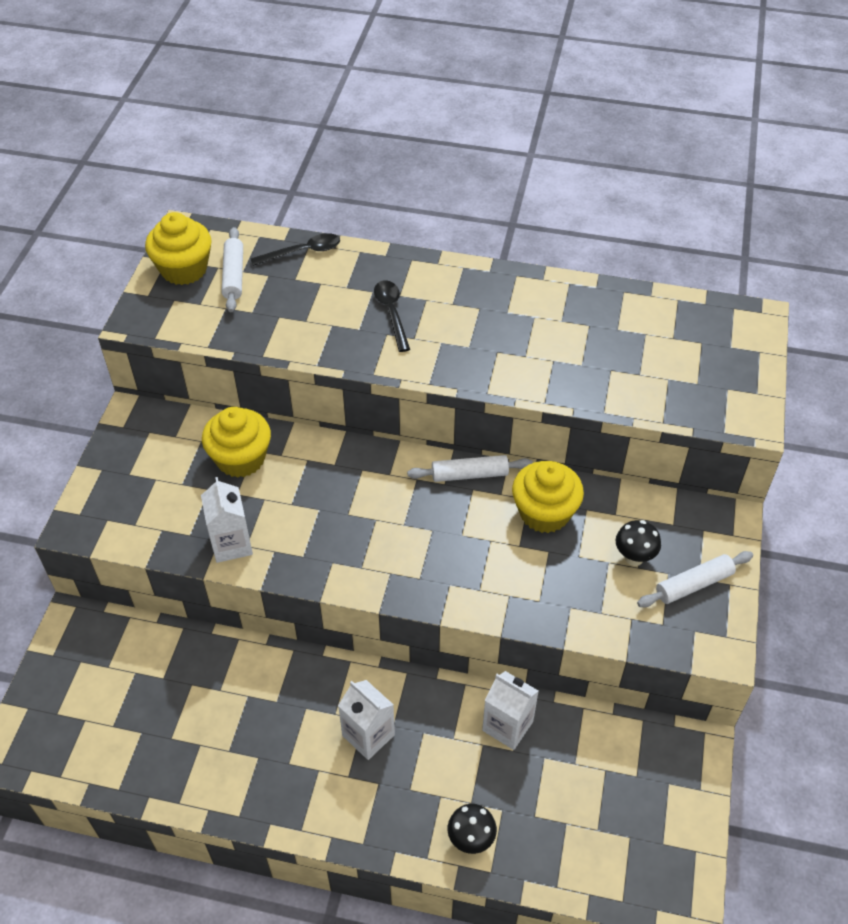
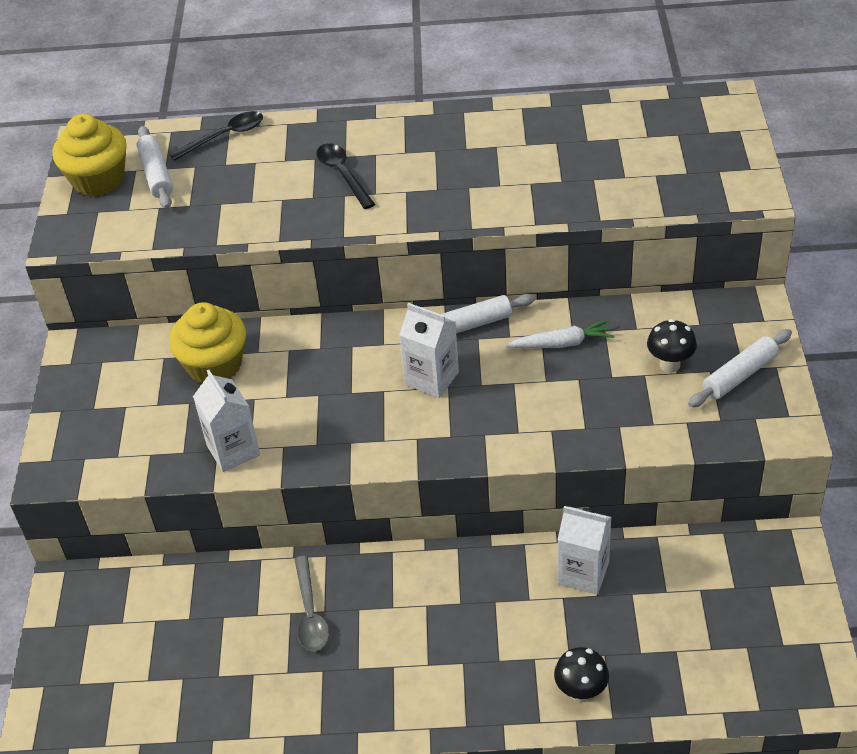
camera: 10 degrees left, 5 degrees down
(264, 701) = (310, 613): none -> grey spoon
(368, 735) = (436, 619): white carton -> white carton (432, 378)
(544, 513) = (562, 343): yellow cupcake -> white carrot

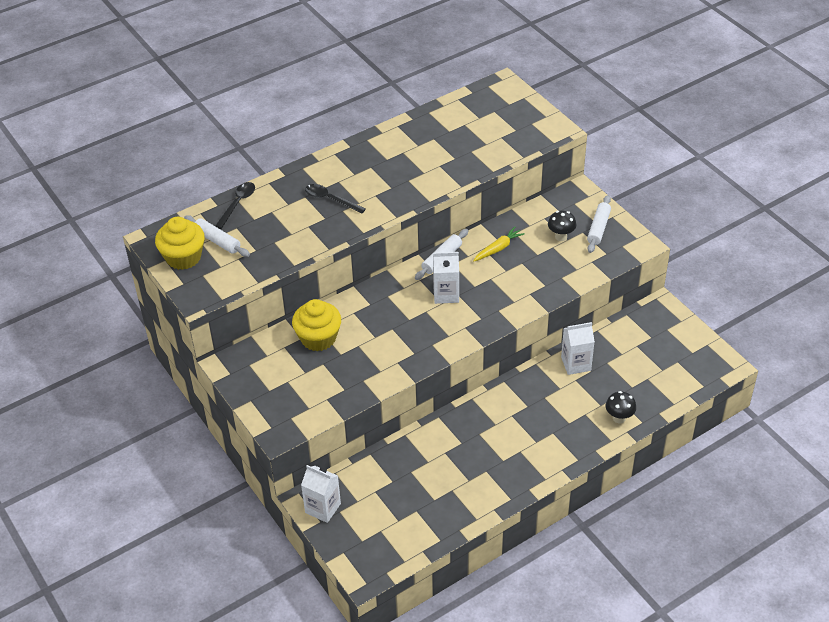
camera: 35 degrees left, 0 degrees up
(233, 450) = (372, 376): white carton -> white carton (323, 508)
(310, 613) = (455, 447): grey spoon -> none
(562, 343) = (498, 248): white carrot -> yellow carrot

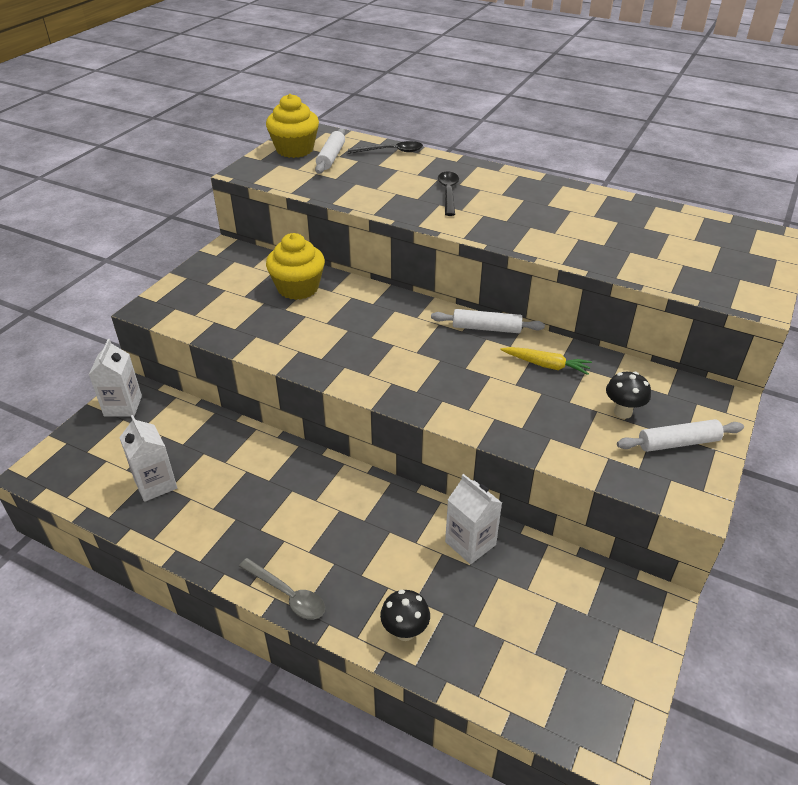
camera: 60 degrees right, 5 degrees down
(446, 294) = (433, 350): white carton -> white carton (155, 484)
(563, 462) = (288, 595): none -> grey spoon

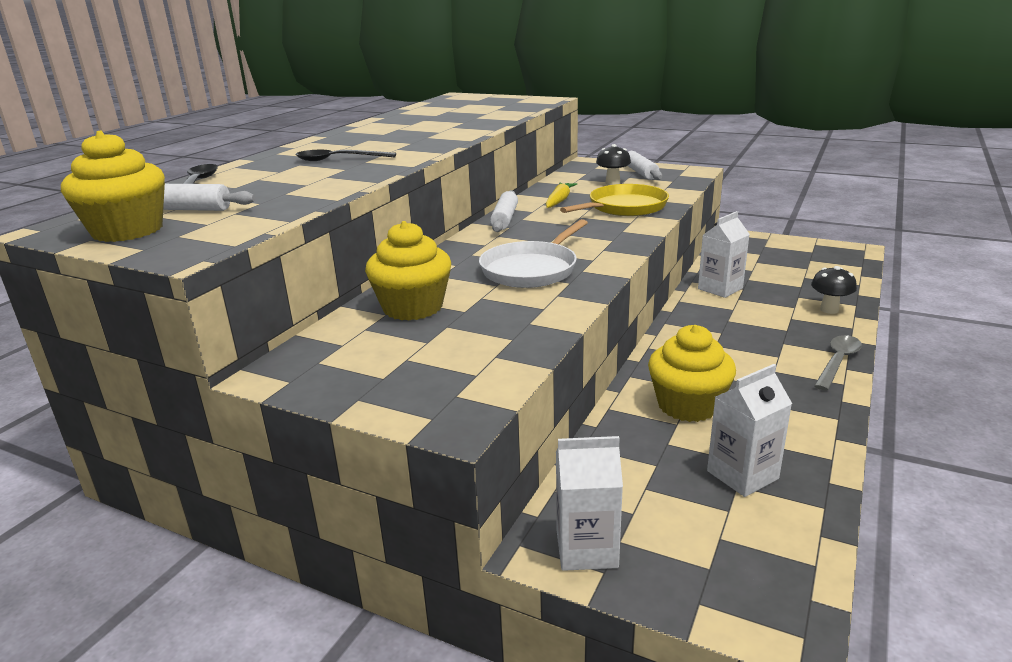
camera: 90 degrees left, 15 degrees down
(246, 472) = (688, 405): none -> yellow cupcake
(353, 340) = (531, 269): none -> white pan
(520, 411) = (624, 207): none -> yellow pan

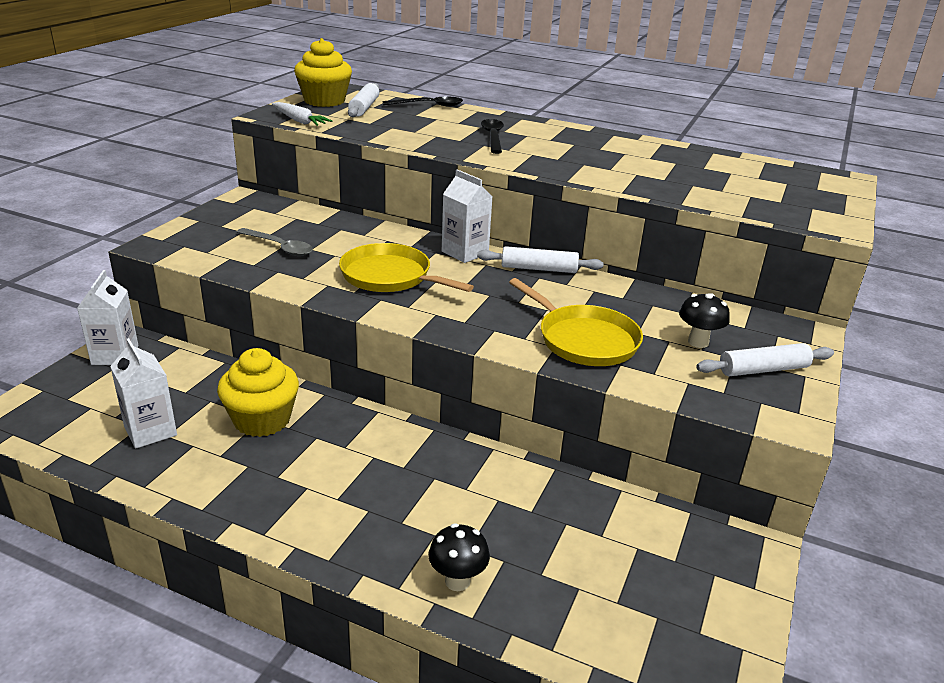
camera: 85 degrees right, 5 degrees up
(229, 235) = (299, 121): none -> white carrot
(412, 307) = (326, 231): yellow cupcake -> none
(531, 269) = (389, 276): white pan -> yellow pan
(559, 201) = (608, 301): yellow carrot -> none
(720, 288) = (530, 489): white carton -> white carton (465, 252)
(837, 362) = (311, 544): grey spoon -> grey spoon (279, 247)

